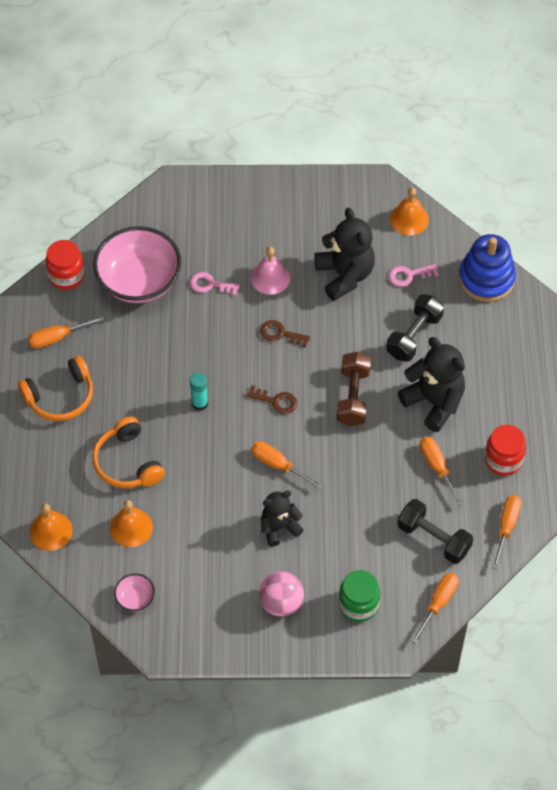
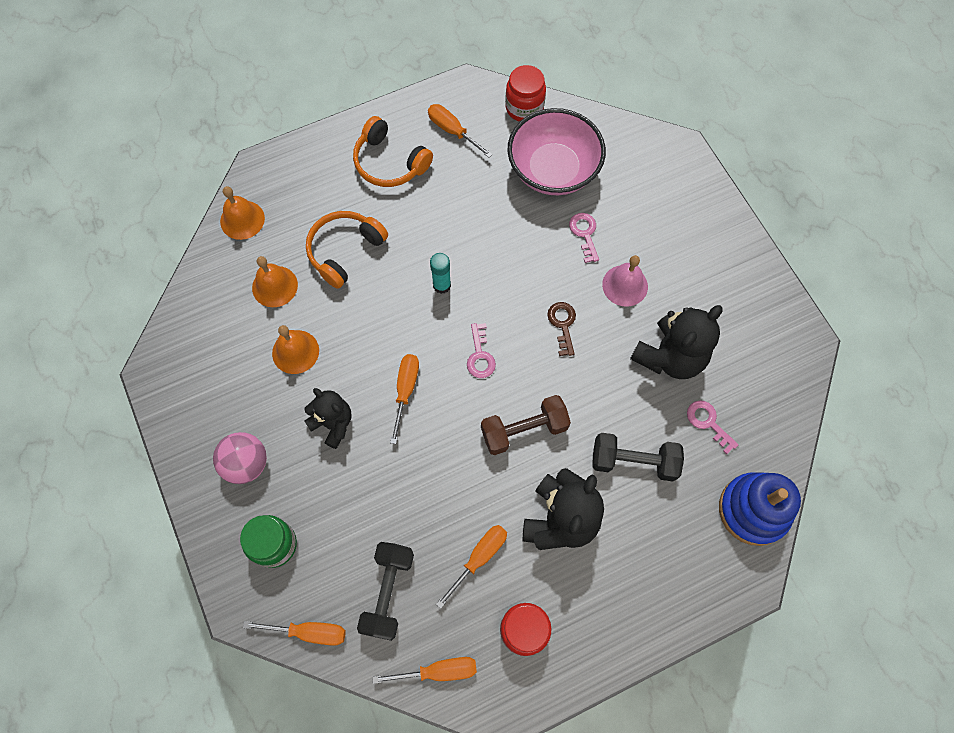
camera: 65 degrees right, 10 degrees up
(135, 598) = (199, 324): pink bowl -> none
(276, 401) = (480, 355): brown key -> pink key
(409, 219) = (781, 392): orange bell -> orange bell (295, 351)

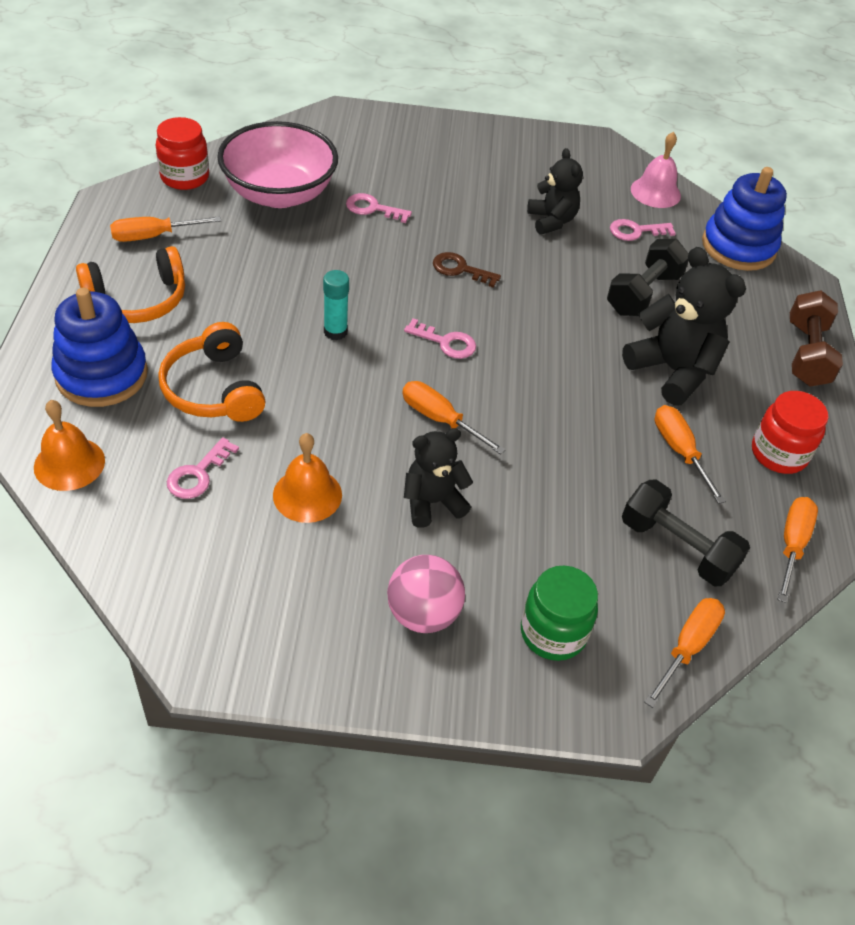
camera: 65 degrees left, 20 degrees down
(274, 286) = (198, 474): orange bell -> pink key
(316, 188) = (101, 375): none -> blue stacking toy
(524, 430) = (557, 350): brown dumbbell -> brown dumbbell (807, 354)
(625, 285) = (453, 211): pink bell -> pink bell (655, 192)
(670, 356) = (551, 221): black teddy bear -> black teddy bear, size x0.63

